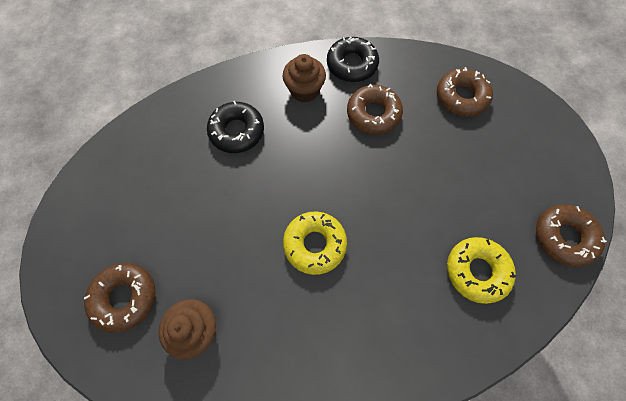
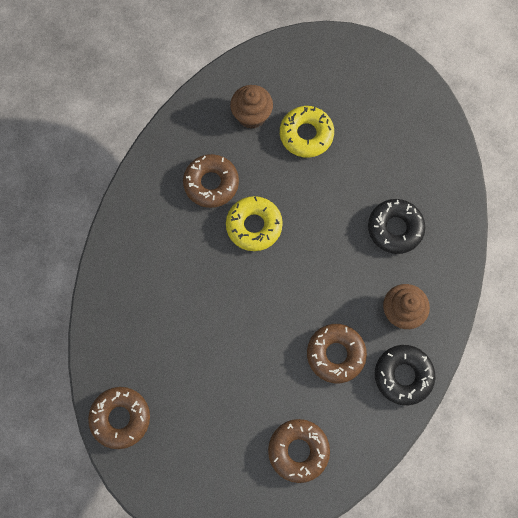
camera: 125 degrees right, 5 degrees up
(125, 297) = (306, 83): brown donut -> brown donut (211, 183)
(476, 271) = (149, 327): yellow donut -> yellow donut (306, 135)

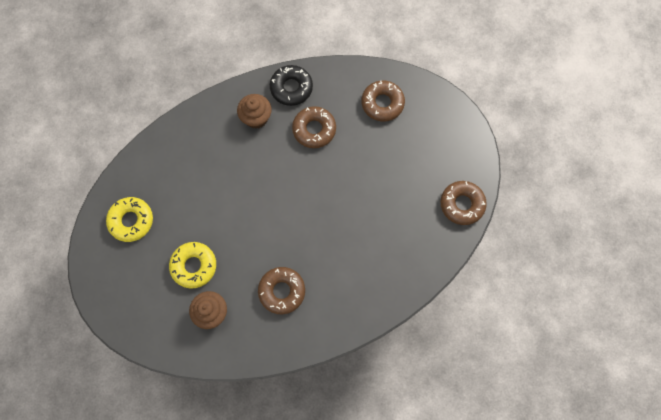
camera: 135 degrees left, 0 degrees up
(254, 226) = (284, 240): yellow donut -> yellow donut (131, 221)
(395, 228) = (209, 162): black donut -> none

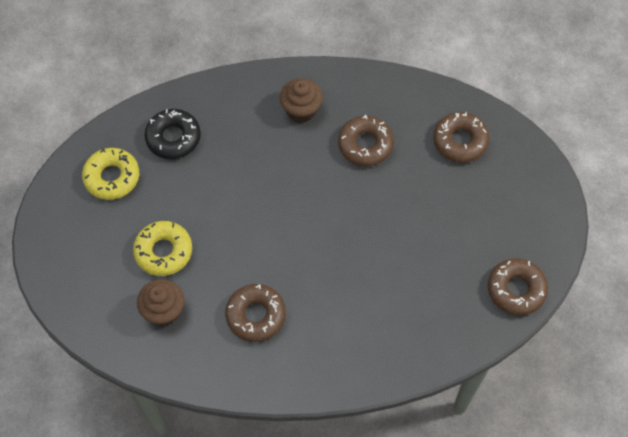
camera: 20 degrees right, 10 degrees down
(291, 88) = (356, 90): black donut -> black donut (173, 138)

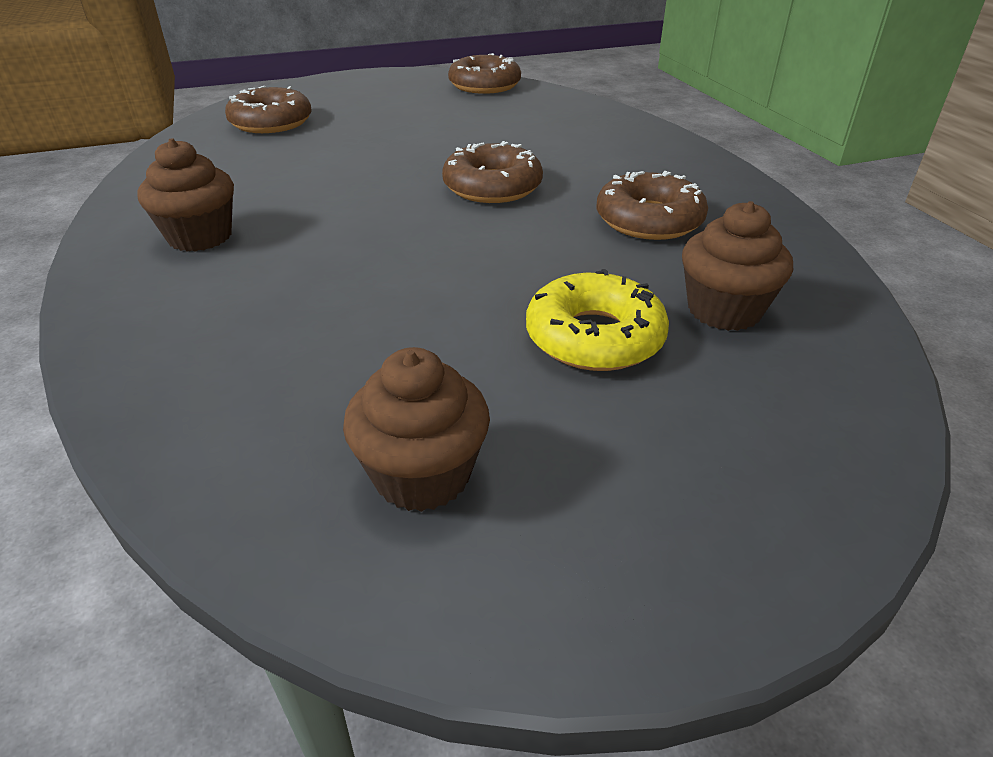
camera: 105 degrees left, 25 degrees down
(112, 177) = (422, 475): yellow donut -> brown cupcake
(173, 138) = (273, 386): black donut -> none
(365, 145) = (281, 177): brown donut -> brown donut (492, 187)

